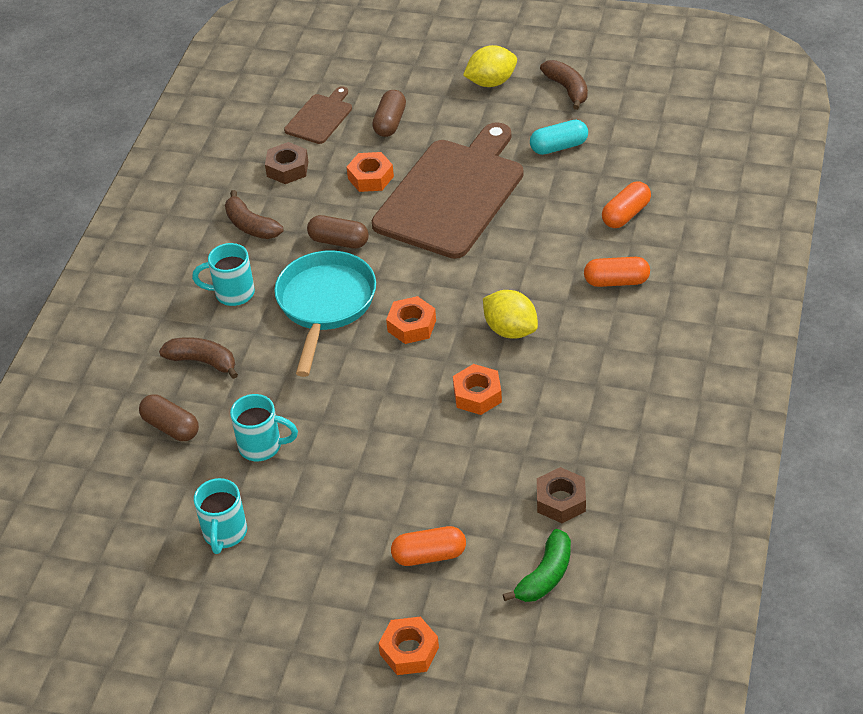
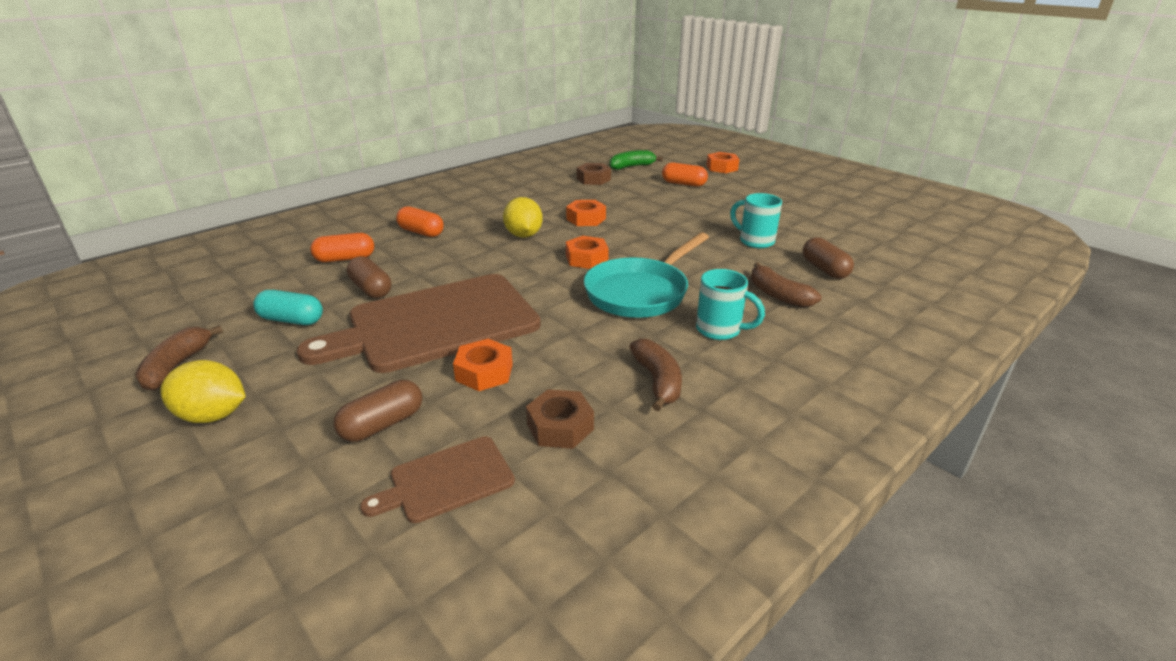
camera: 150 degrees left, 15 degrees down
(224, 534) = (804, 218): turquoise mug -> none
(339, 241) = (581, 330): brown capsule -> brown capsule (371, 289)

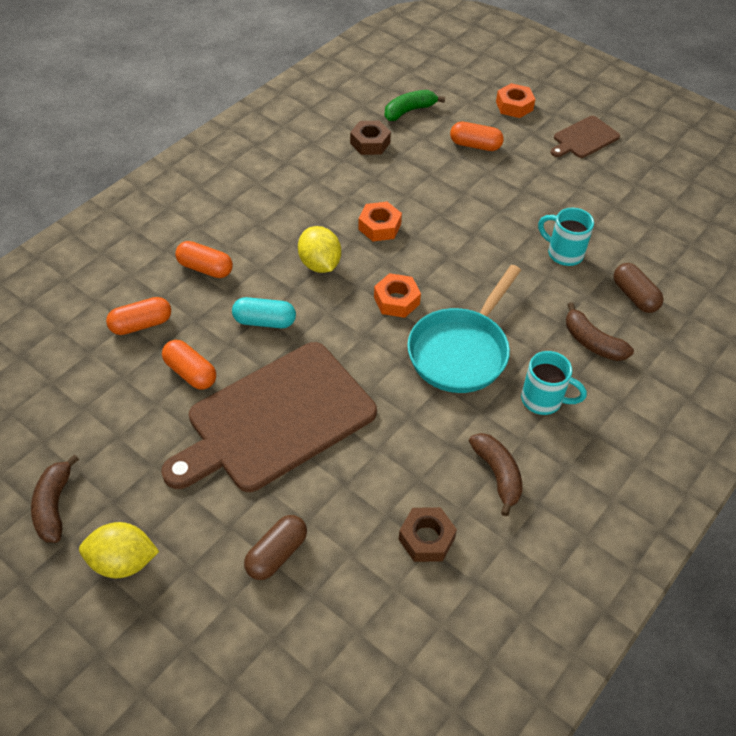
camera: 10 degrees left, 20 degrees up
(292, 320) = (131, 429): turquoise capsule -> turquoise capsule (264, 321)
(371, 289) = (190, 373): brown capsule -> orange capsule
(447, 480) = (351, 606): brown cutting board -> brown cutting board (584, 138)
(484, 372) = (343, 481): orange nut -> none

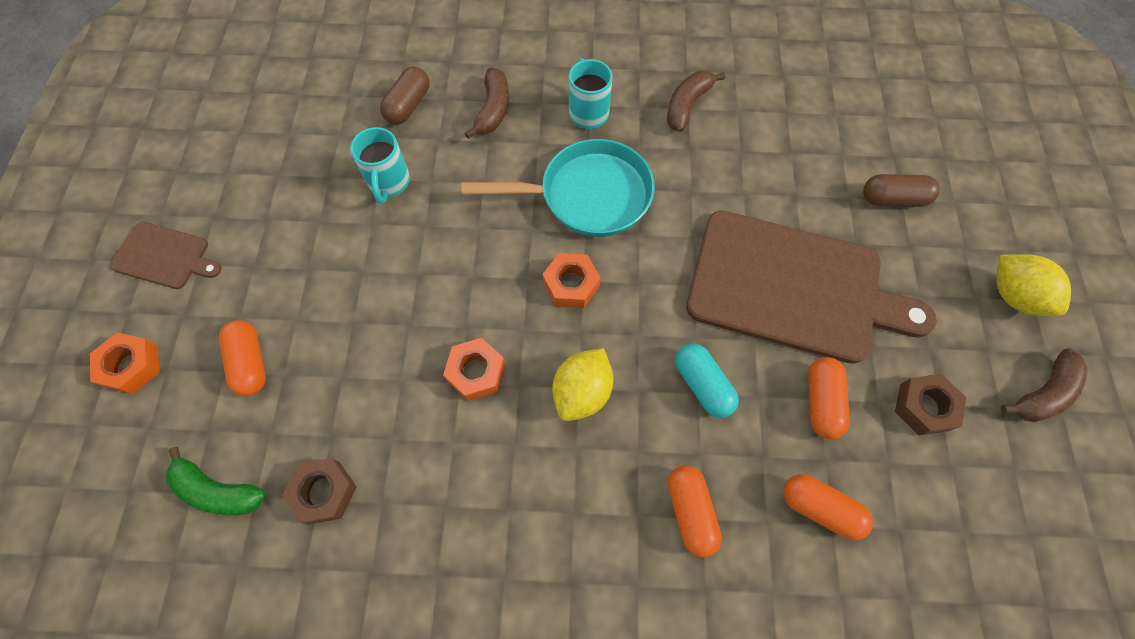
camera: 125 degrees left, 15 degrees up
(426, 538) = (782, 118): brown nut -> brown nut (924, 407)

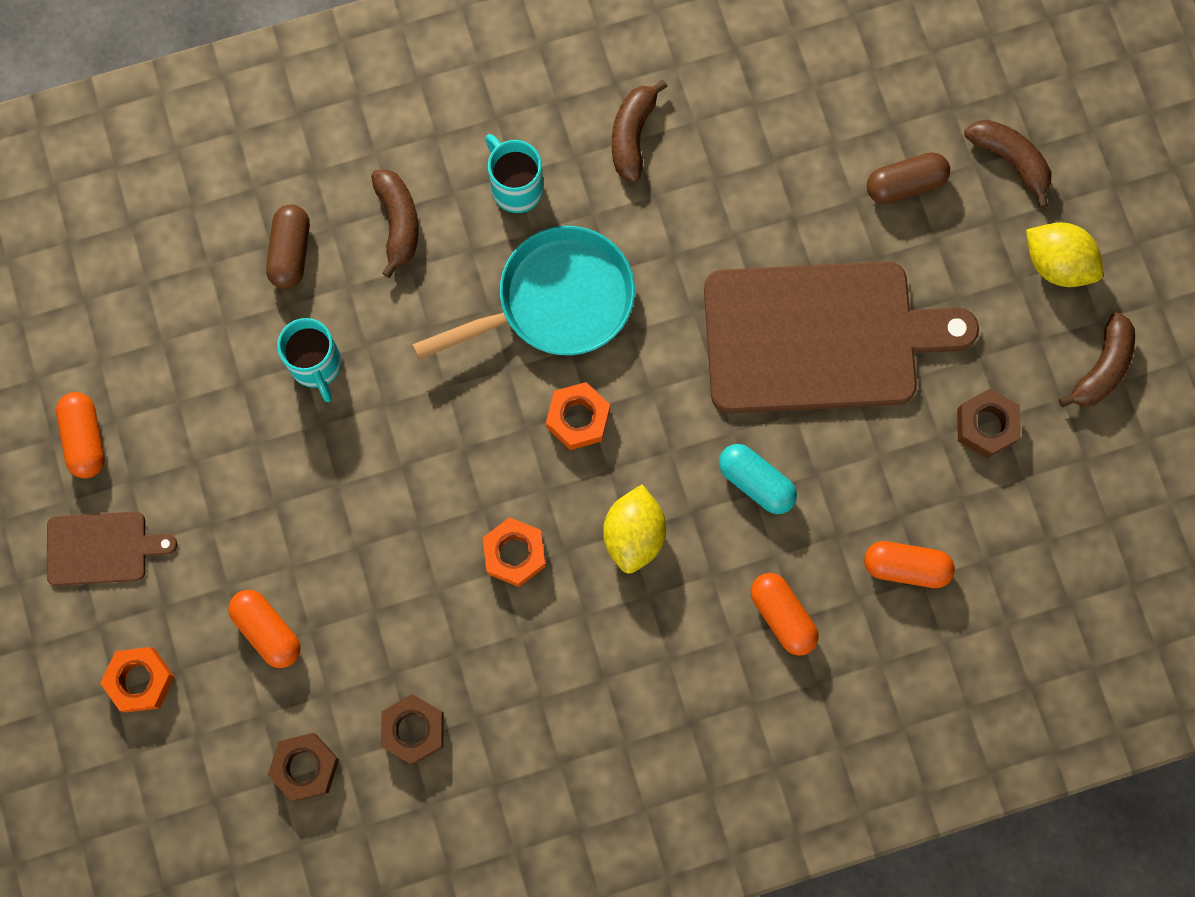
camera: 20 degrees left, 10 degrees up
(218, 490) = (305, 767): green banana -> brown nut
(821, 402) = (881, 457): orange capsule -> orange capsule (85, 439)
(985, 207) = (1010, 160): none -> brown banana

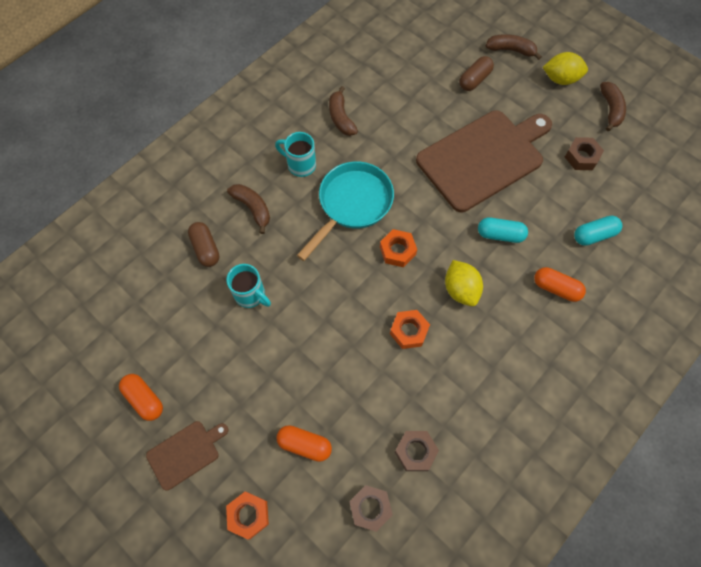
camera: 30 degrees left, 10 degrees down
(906, 567) = (594, 235): orange capsule -> turquoise capsule

